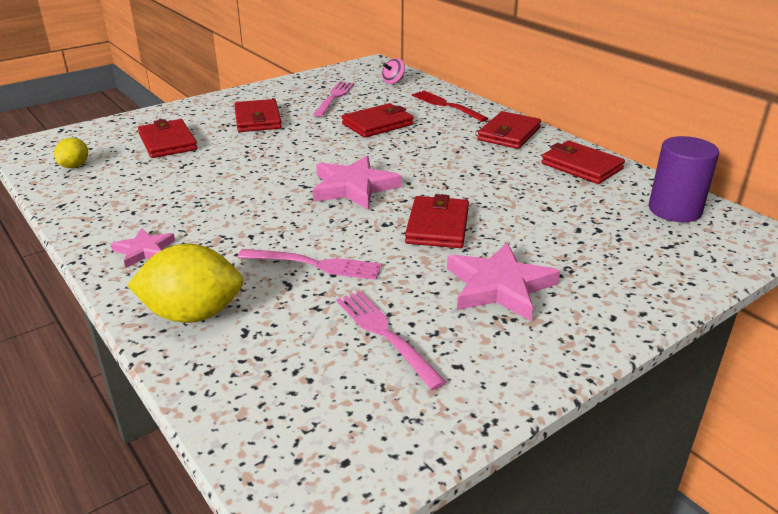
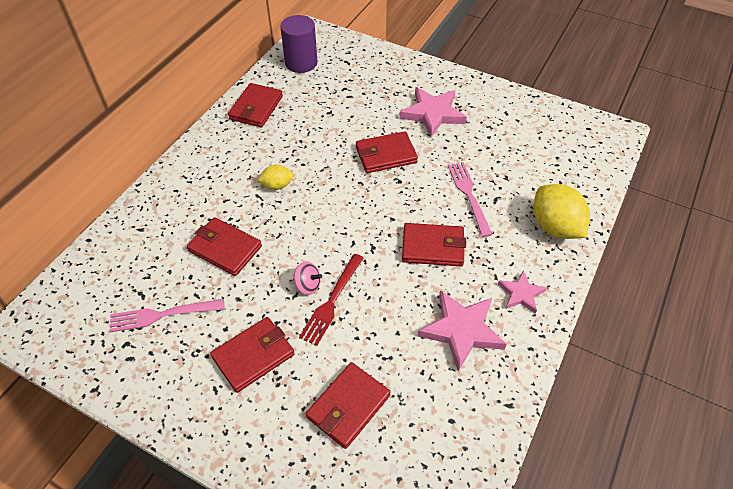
camera: 115 degrees left, 20 degrees up
(75, 166) = (443, 457): yellow lemon -> yellow lemon (277, 185)
(353, 187) = (358, 216): pink star -> pink star (462, 330)
(385, 335) = (505, 143): pink fork -> none
(393, 81) = (93, 281): pink spinning top -> pink spinning top (307, 285)
(446, 105) = (156, 214): red fork -> red fork (332, 301)
(509, 134) = (211, 156): red wallet -> red wallet (433, 247)

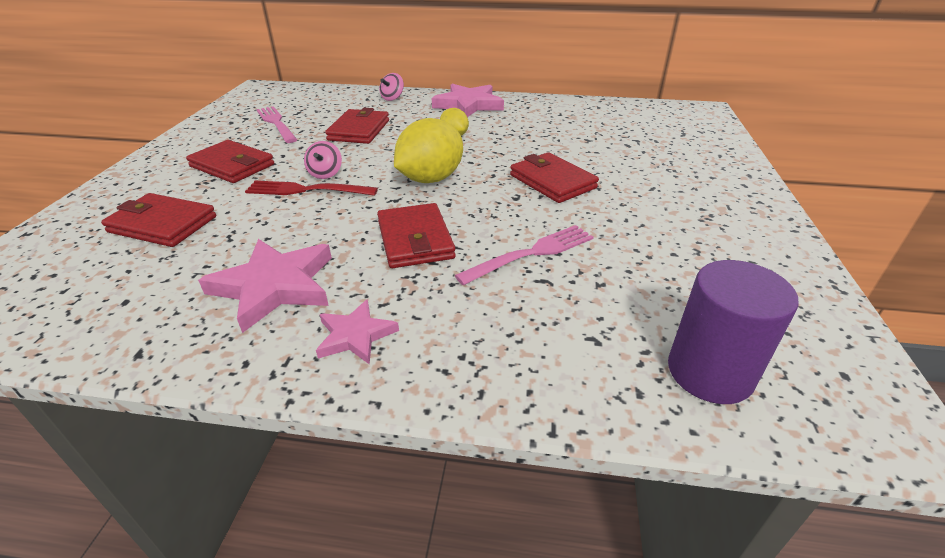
camera: 70 degrees right, 15 degrees down
(155, 208) = (392, 98): none -> pink spinning top
(256, 108) = (552, 108): red wallet -> none
(301, 63) = (646, 113): purple cylinder -> purple cylinder (710, 372)
(433, 114) = (664, 200): pink star -> pink star (468, 105)
(555, 227) = (526, 357): yellow lemon -> yellow lemon (430, 179)

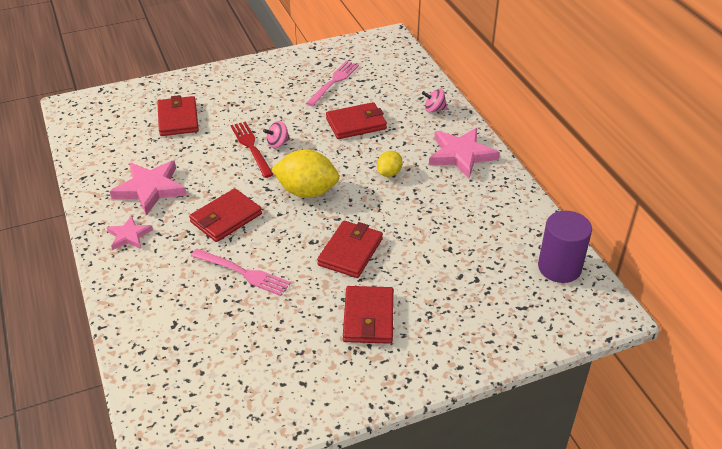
camera: 60 degrees right, 5 degrees up
(232, 166) = (258, 101): red wallet -> red wallet (368, 317)
(710, 372) = (171, 377): purple cylinder -> purple cylinder (559, 267)

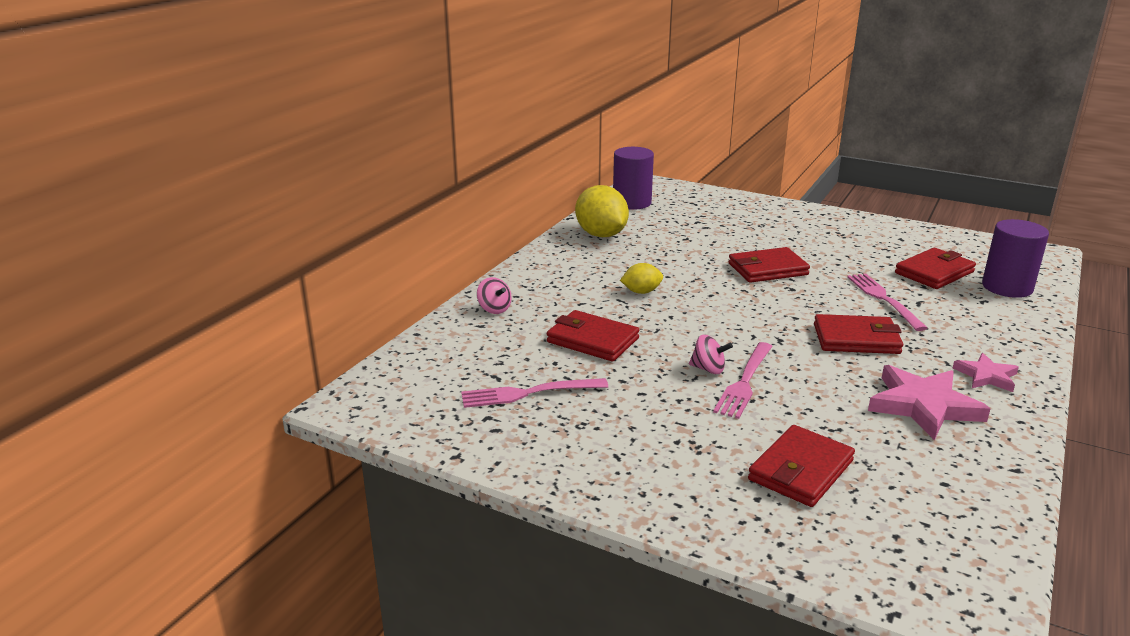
camera: 130 degrees left, 15 degrees down
(166, 359) = (1007, 287): none -> purple cylinder
(251, 147) = (745, 382): red fork -> pink fork
(307, 191) = (743, 318): yellow lemon -> yellow lemon (601, 235)
(368, 317) = (809, 240): red wallet -> red wallet (934, 272)
(461, 155) = (555, 271): pink star -> none

